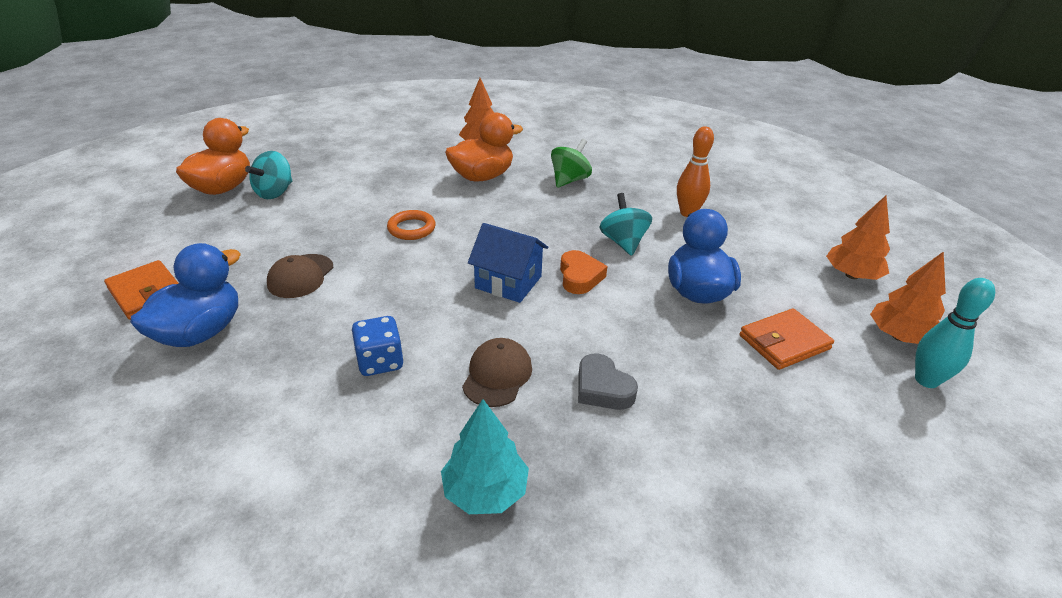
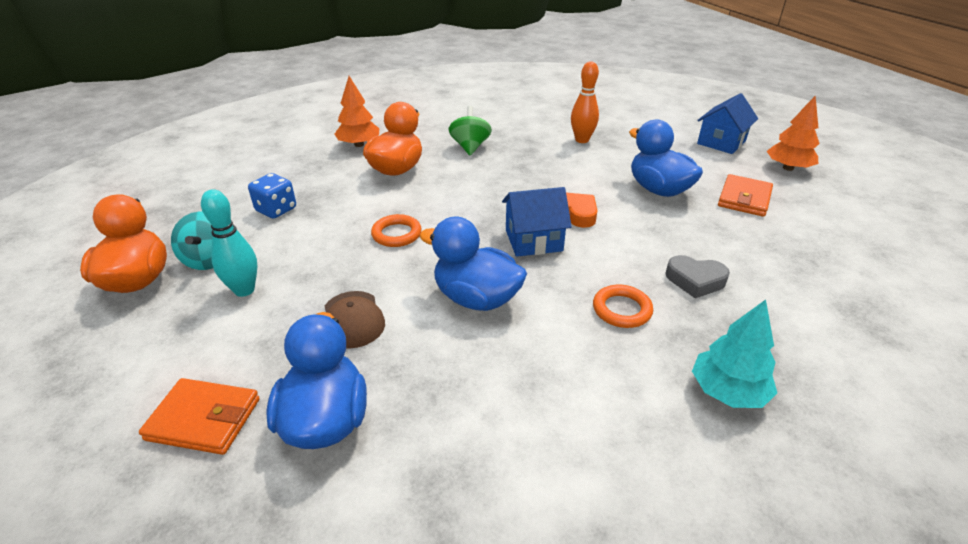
camera: 35 degrees left, 0 degrees up
(380, 362) = (526, 349): blue dice -> blue dice (276, 210)
(399, 305) = (476, 298): none -> blue duck
(497, 375) = (622, 310): brown cap -> orange ring
(623, 242) = (570, 177): turquoise spinning top -> none
(852, 275) = (721, 142): orange tree -> blue house
(926, 380) = (830, 186): turquoise bowling pin -> turquoise bowling pin (244, 290)

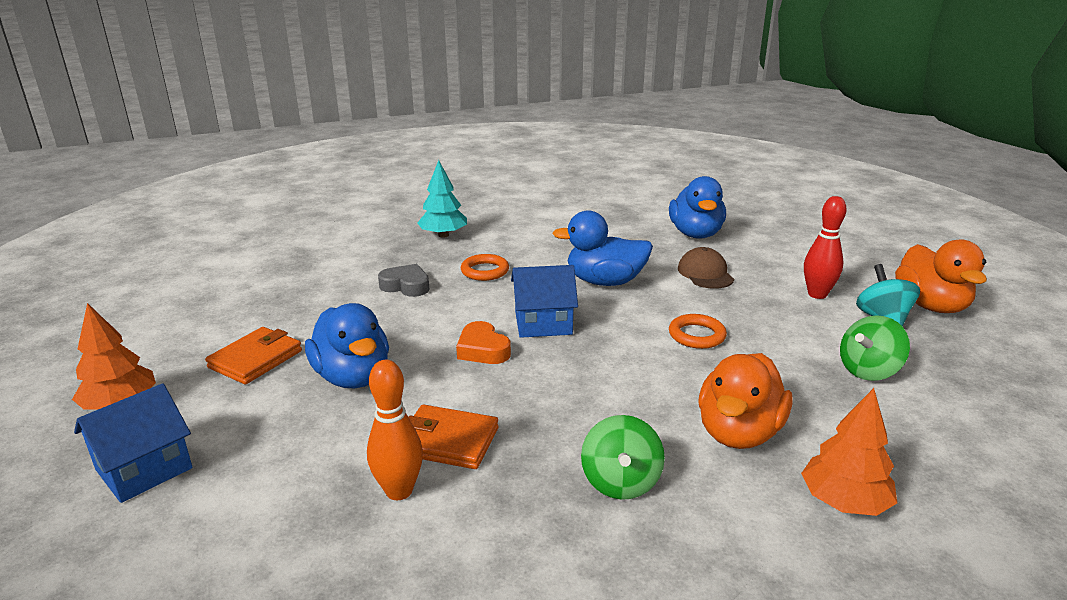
camera: 175 degrees left, 10 degrees down
(204, 419) = (771, 236): orange wallet -> orange wallet (448, 441)
(244, 290) = (817, 294): turquoise bowling pin -> red bowling pin
(276, 210) = (868, 371): blue dice -> green spinning top
(476, 298) = (605, 282): blue duck -> blue duck turned 150 degrees clockwise

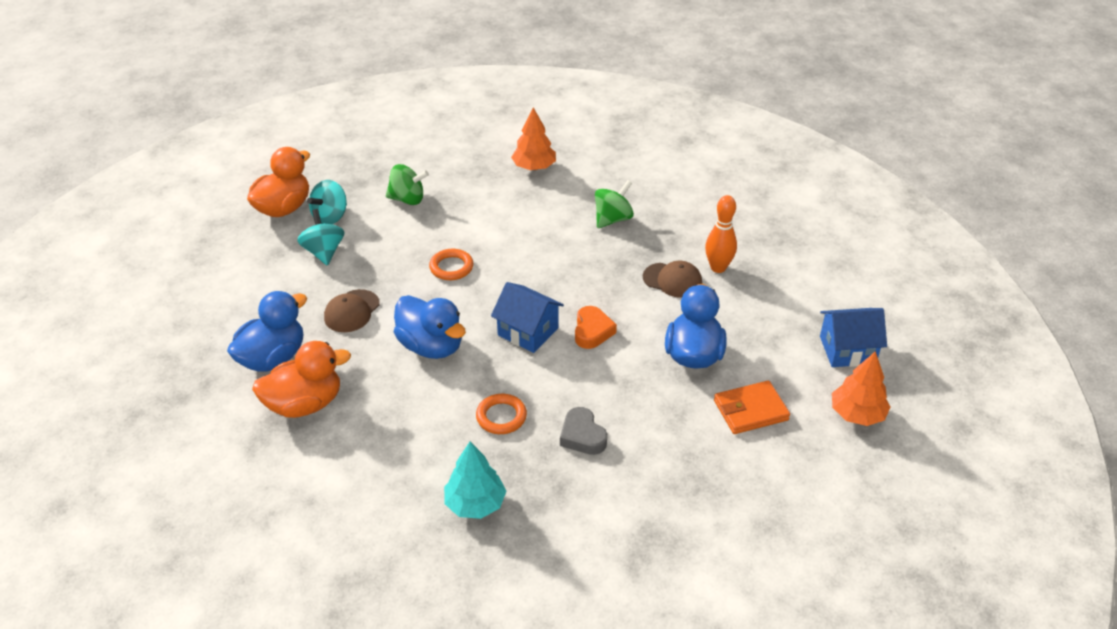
camera: 140 degrees left, 15 degrees up
(448, 441) = (672, 280): orange wallet -> brown cap
(738, 433) = (527, 209): orange duck -> orange duck (305, 404)
(817, 294) = (324, 252): red bowling pin -> turquoise spinning top

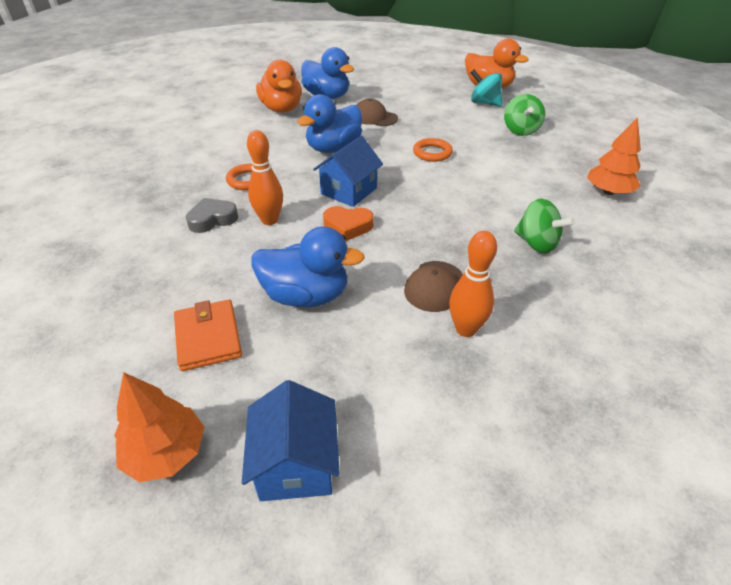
camera: 90 degrees right, 0 degrees up
(324, 252) = (440, 104): turquoise spinning top -> none
(475, 504) = (164, 171): turquoise tree -> none
(582, 389) = (269, 220): none -> orange bowling pin

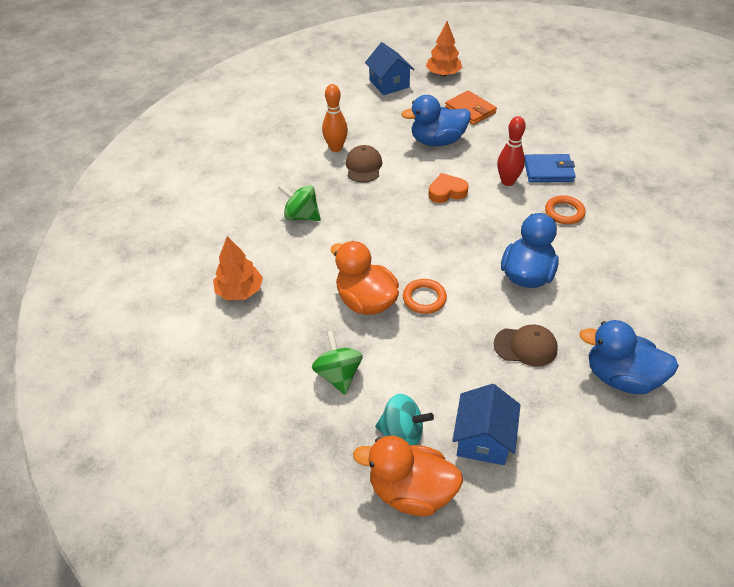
camera: 160 degrees right, 5 degrees up
(212, 219) = (548, 171): grey heart -> blue wallet
(269, 220) = (507, 181): orange bowling pin -> red bowling pin
(282, 109) = (647, 328): orange duck -> orange duck (366, 301)
(349, 191) = (471, 225): blue house -> blue house (483, 439)

